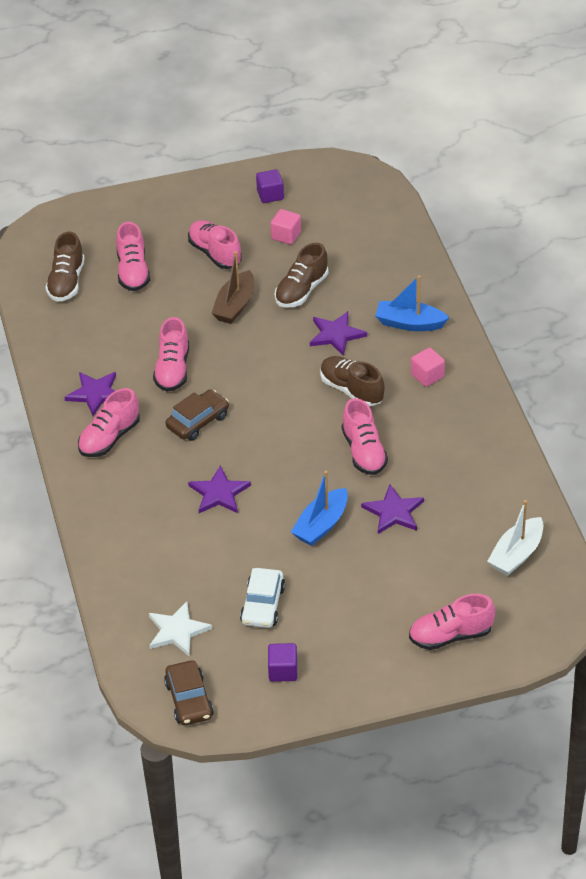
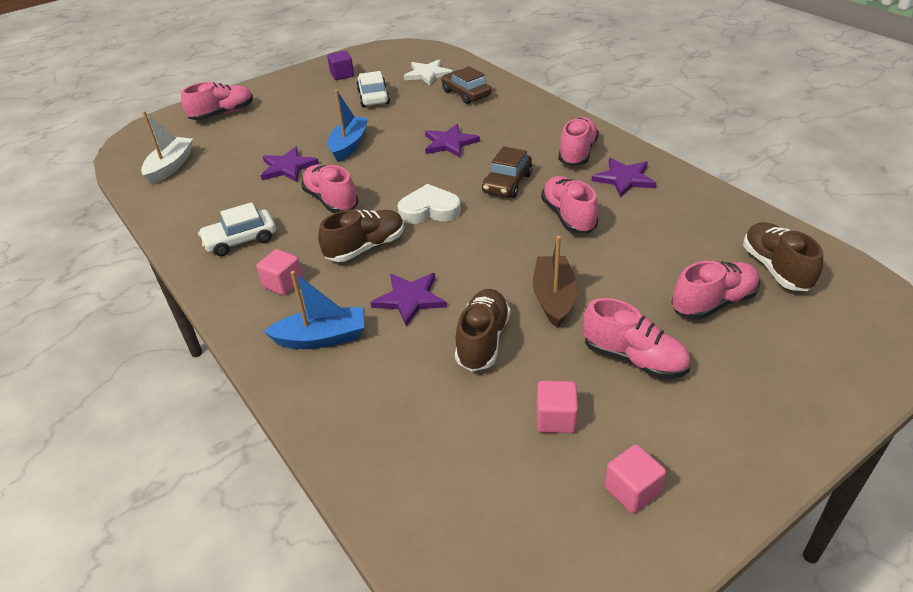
camera: 160 degrees right, 5 degrees down
(133, 272) = (713, 303): pink shoe -> pink shoe turned 90 degrees clockwise
(189, 700) = (398, 53): brown car -> brown car (466, 94)
(270, 195) = (632, 490): purple cube -> pink cube
(282, 413) = (429, 210): none -> white heart
(351, 390) = (366, 247): brown shoe -> brown shoe turned 60 degrees counterclockwise
(455, 430) = (240, 240): none -> white car

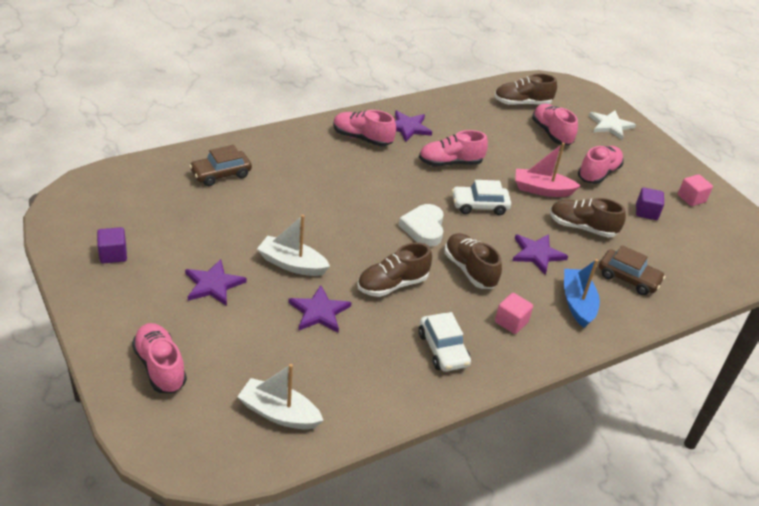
camera: 90 degrees left, 0 degrees up
(331, 200) = (392, 285): pink shoe -> brown shoe
(349, 145) = (292, 264): blue boat -> white boat
(373, 97) = (190, 236): white car -> white car (479, 206)
(427, 74) = (157, 191): white star -> white star (610, 125)
(449, 143) = (316, 200): purple star -> purple star (213, 284)
(507, 183) = (396, 181): brown car -> brown car (628, 278)
(554, 298) = (542, 190): brown boat -> pink boat
(555, 419) = (646, 212): pink cube -> purple cube

